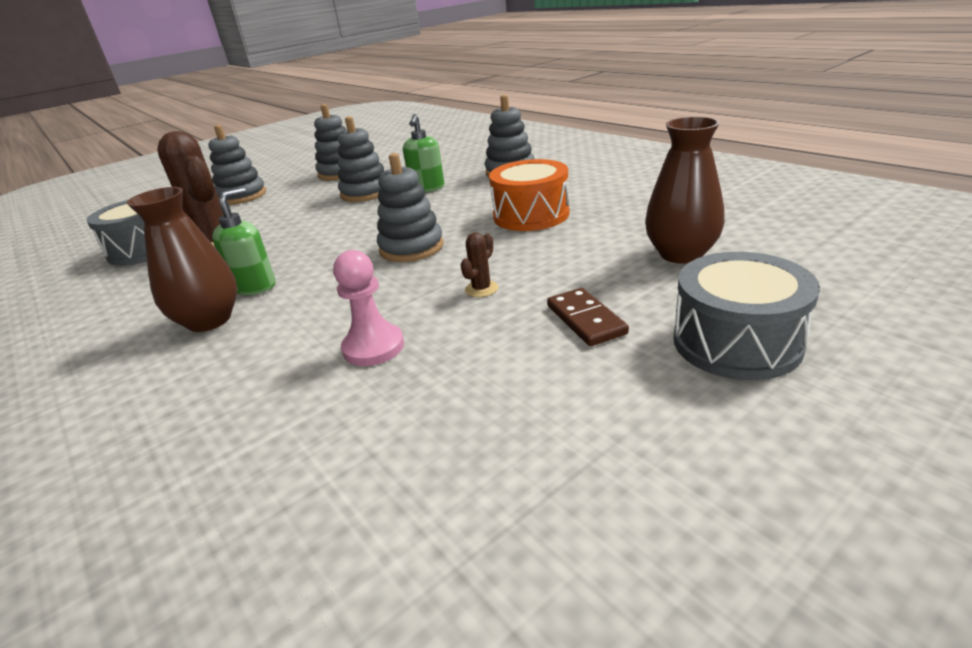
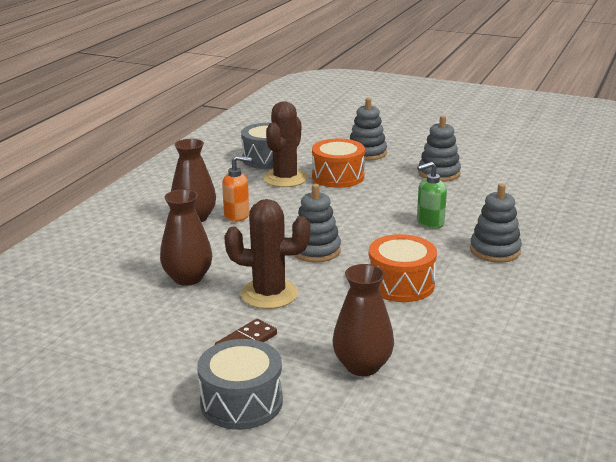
camera: 60 degrees right, 5 degrees down
(255, 286) = (237, 215): green soap dispenser -> orange soap dispenser
(265, 216) = (338, 176): none -> orange drum
(366, 193) = (403, 199): grey stacking toy -> none
(373, 347) = (188, 278): pink pawn -> brown vase
(481, 289) = (269, 294): brown cactus -> brown cactus, size x2.41

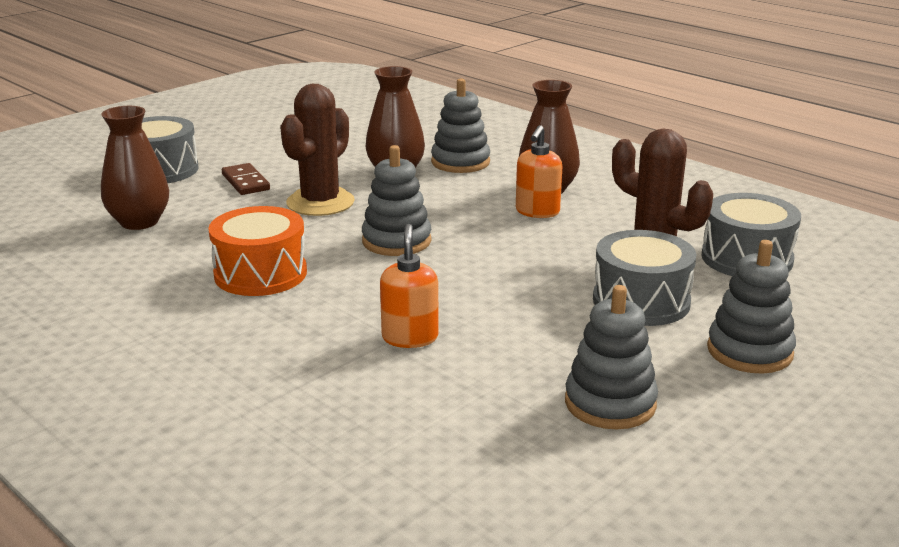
camera: 110 degrees right, 0 degrees up
(338, 176) = (641, 301): orange drum -> grey drum
(430, 222) = (410, 337): green soap dispenser -> orange soap dispenser
(495, 250) = (272, 365): grey stacking toy -> grey stacking toy (460, 162)

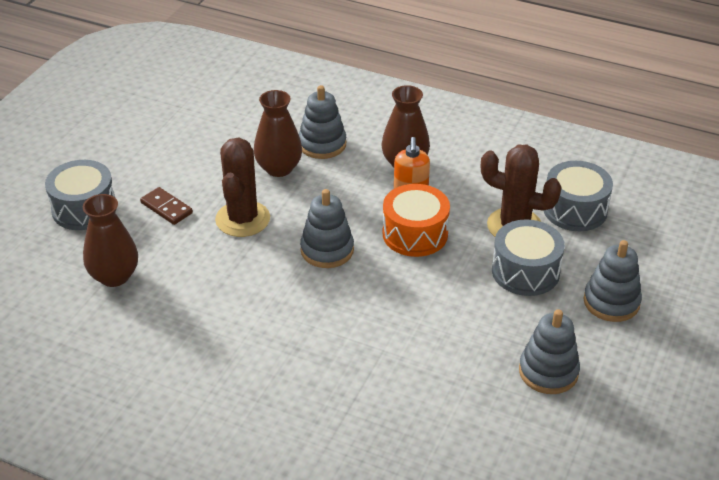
camera: 20 degrees left, 15 degrees up
(260, 274) = (249, 310): orange drum -> orange drum (415, 234)
(410, 337) = (393, 347): orange soap dispenser -> none

